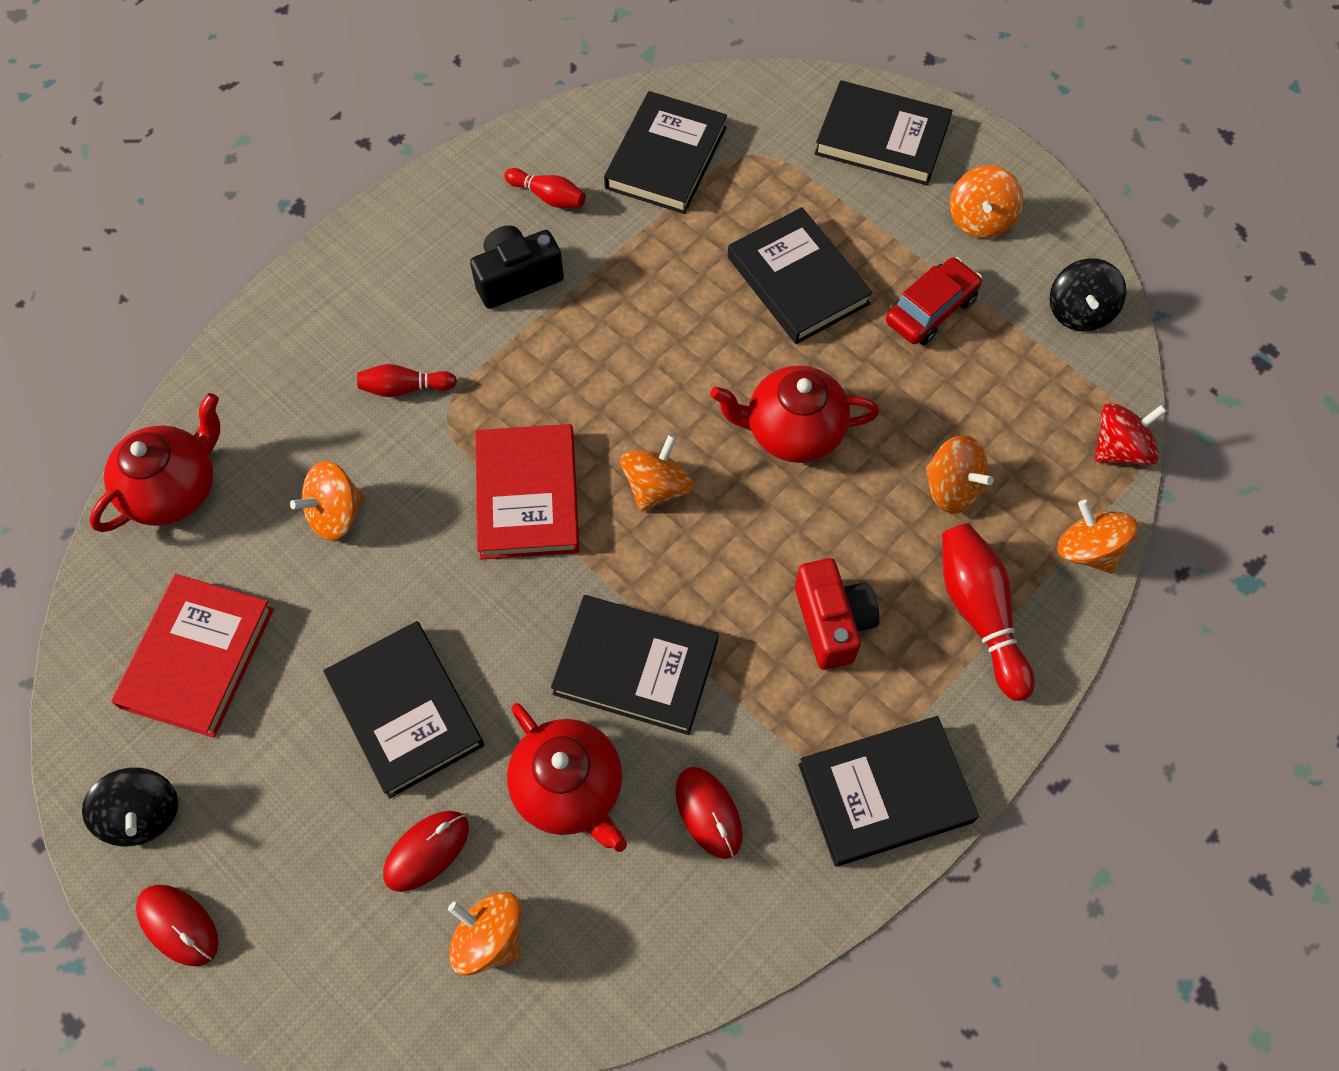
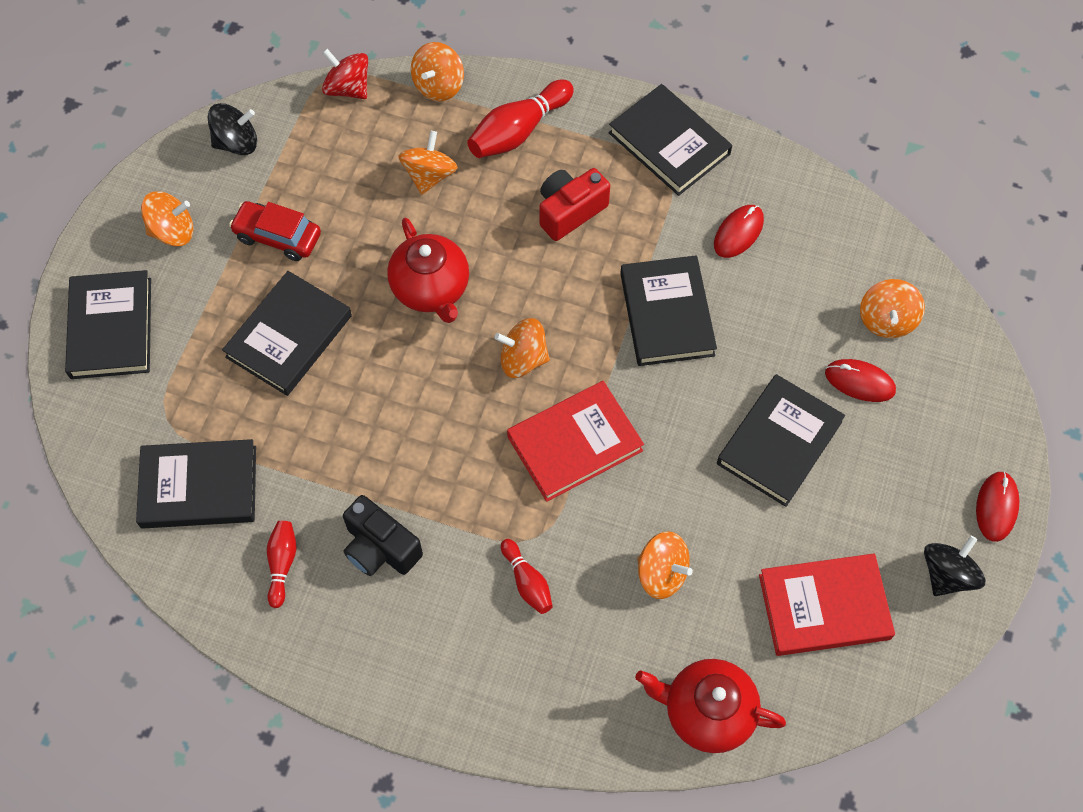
camera: 115 degrees left, 0 degrees up
(570, 789) = (770, 317): red teapot -> none

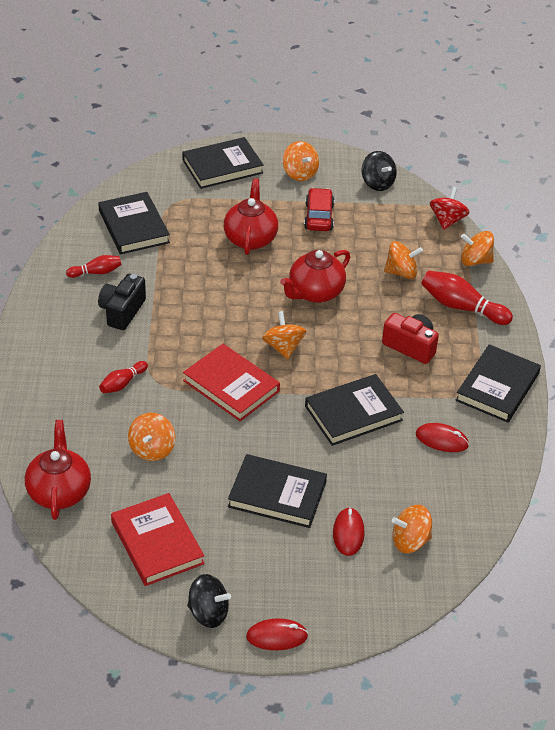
camera: 70 degrees right, 20 degrees down
(289, 336) = (250, 238): black book -> red teapot

